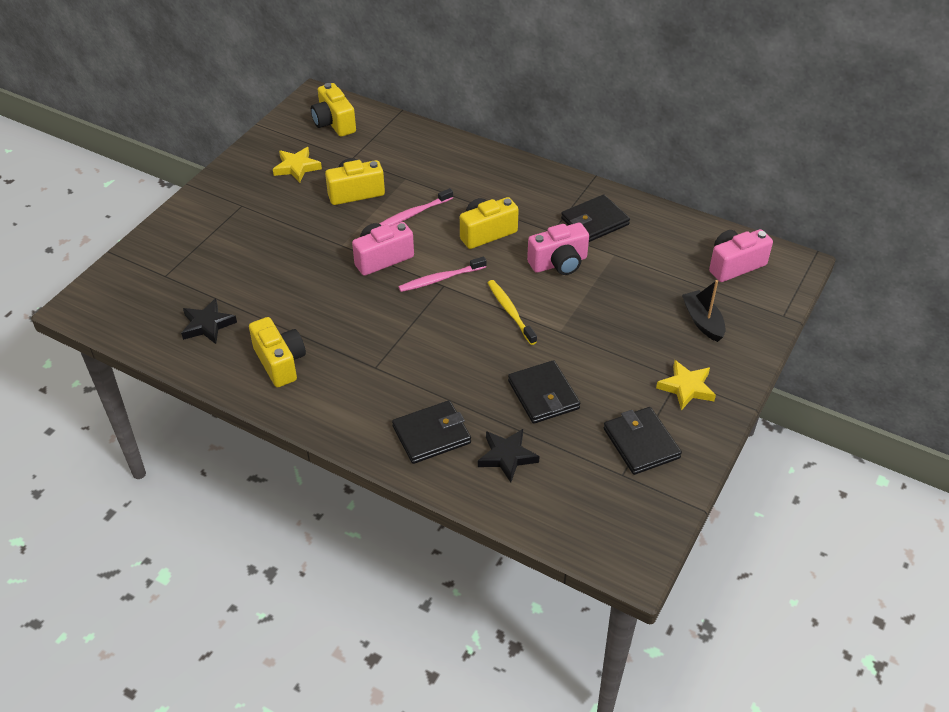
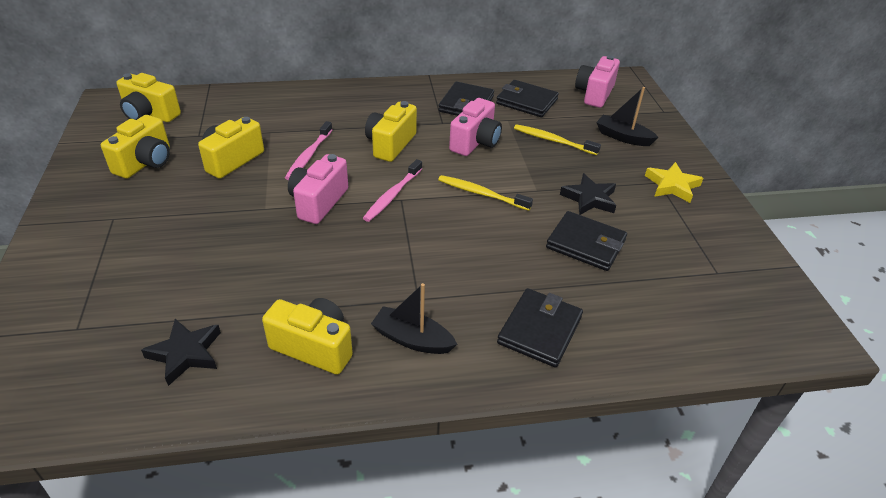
camera: 40 degrees left, 5 degrees down
(297, 167) = (145, 162): yellow star -> yellow camera
(343, 392) = (412, 339): none -> black boat
(507, 456) = (622, 311): black star -> black star (589, 199)
(631, 294) = (553, 141): none -> yellow toothbrush
(641, 443) = (697, 241): black wallet -> black wallet (526, 101)

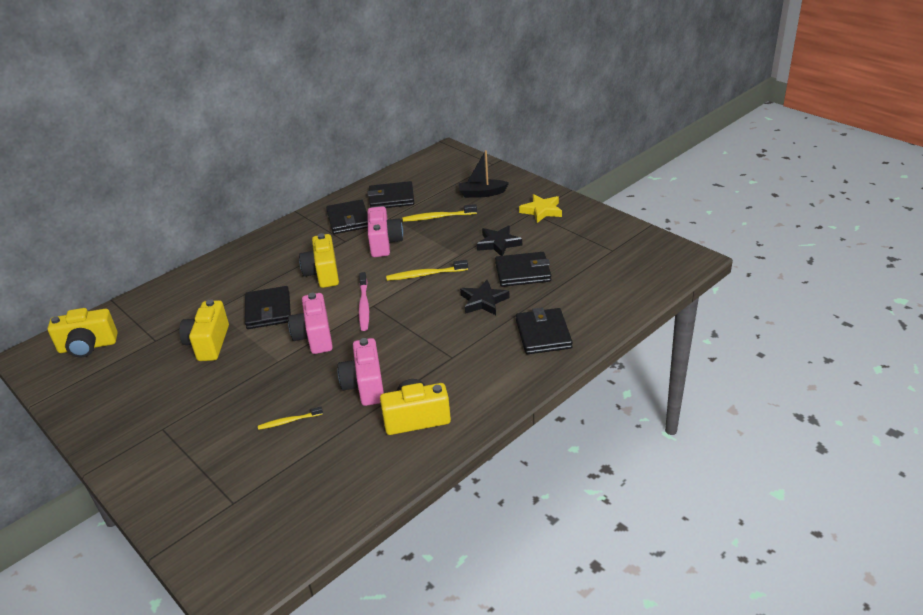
camera: 30 degrees left, 5 degrees down
(145, 162) = (135, 380): yellow camera -> none
(186, 353) = (334, 470): black star -> black star (483, 301)
(207, 275) = (289, 421): none -> yellow toothbrush
(309, 155) = (268, 310): pink toothbrush -> black wallet
(412, 339) = (473, 380): black boat -> none
(594, 94) = (434, 172): pink camera -> pink camera (365, 385)

